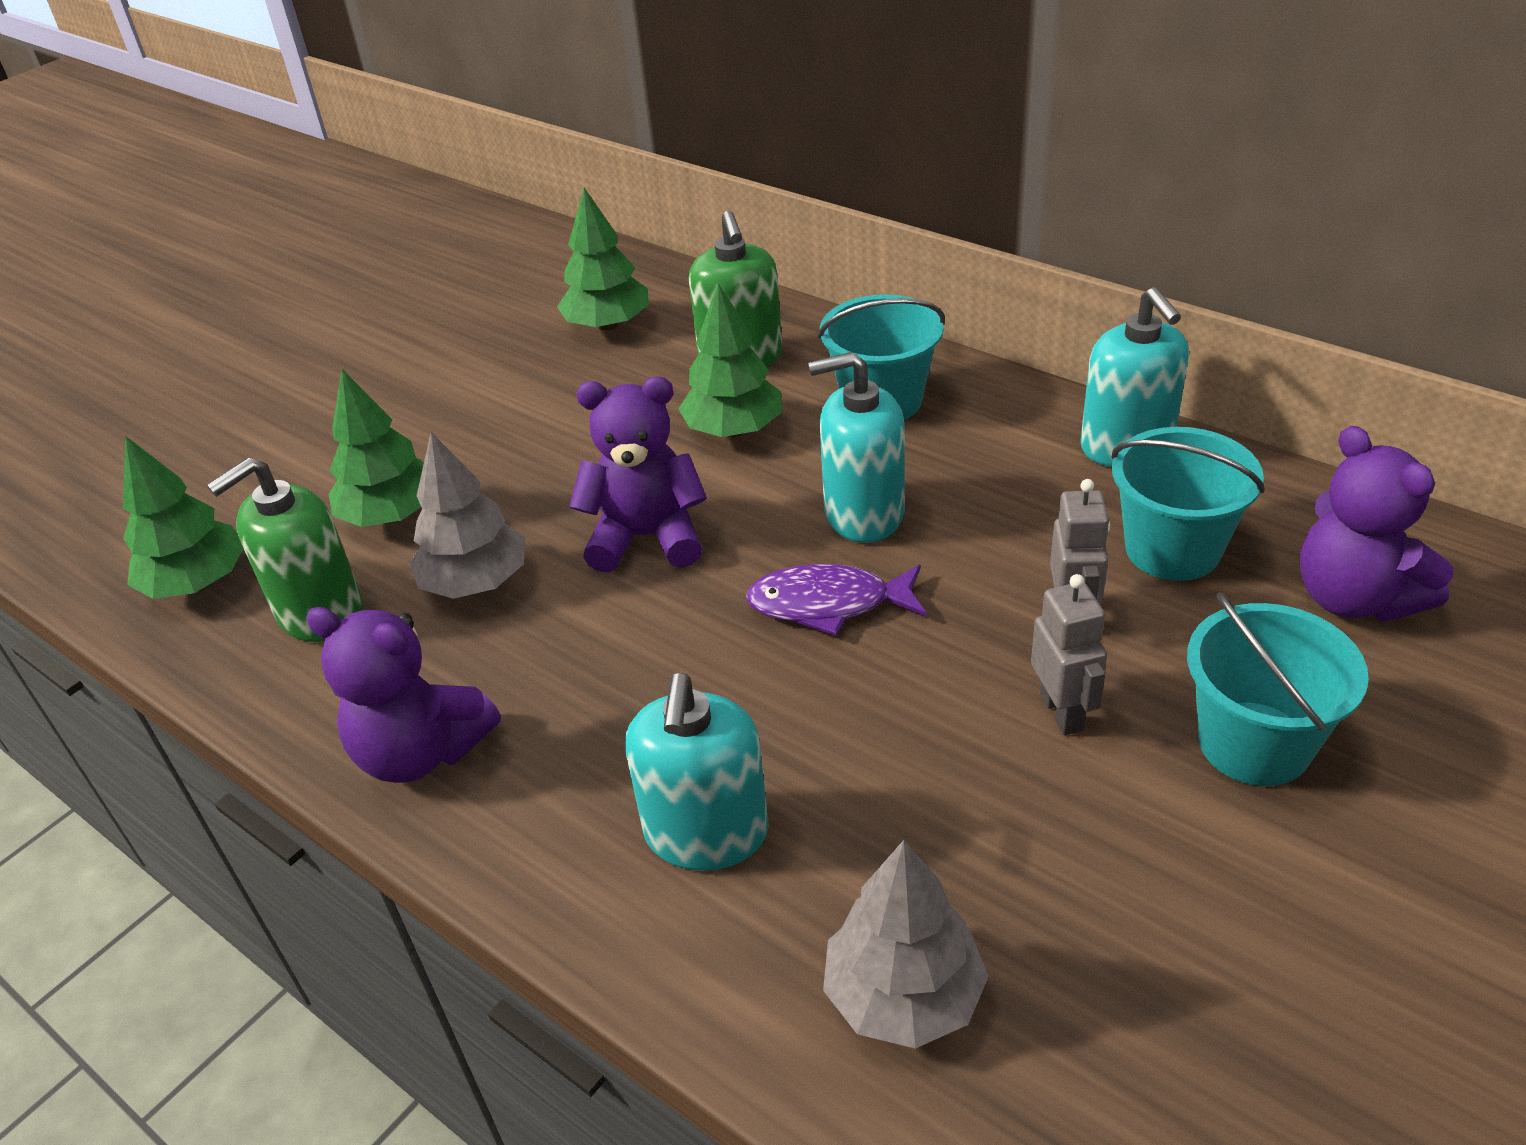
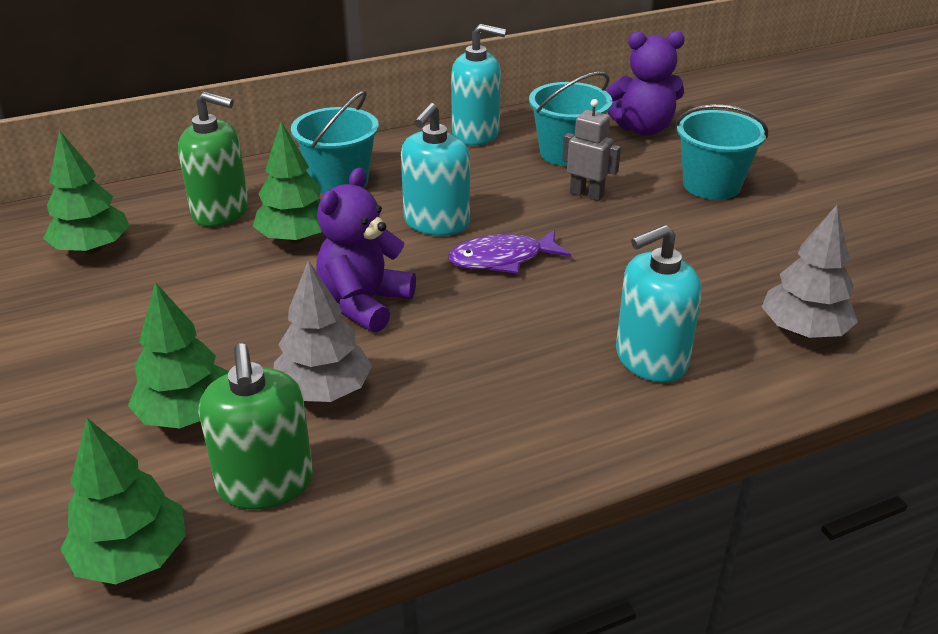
camera: 65 degrees left, 5 degrees down
(421, 752) = (481, 462): purple teddy bear -> none
(706, 833) = (650, 359): turquoise soap dispenser -> turquoise soap dispenser turned 120 degrees clockwise
(828, 604) = (502, 259): purple fish -> purple fish turned 45 degrees clockwise
(1062, 712) = (651, 222): grey robot -> none

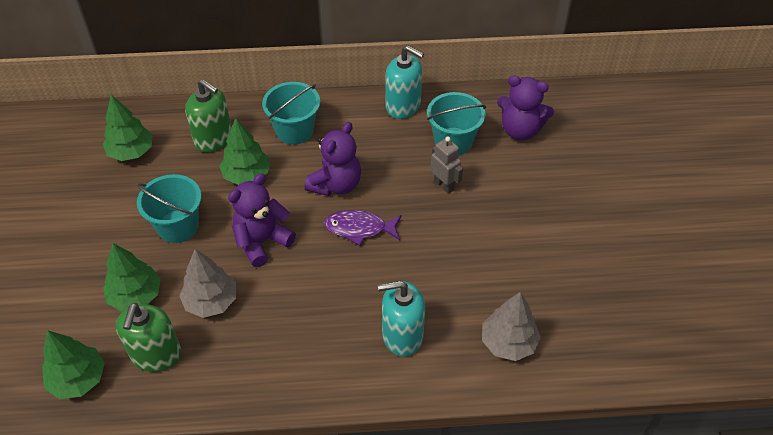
camera: 20 degrees right, 15 degrees up
(436, 222) = (336, 185): turquoise soap dispenser -> purple teddy bear
(711, 185) = (533, 199): turquoise bucket -> turquoise bucket (178, 226)

